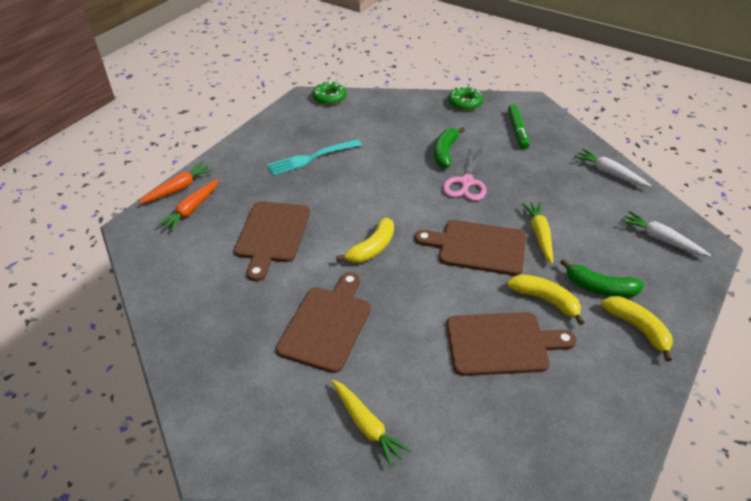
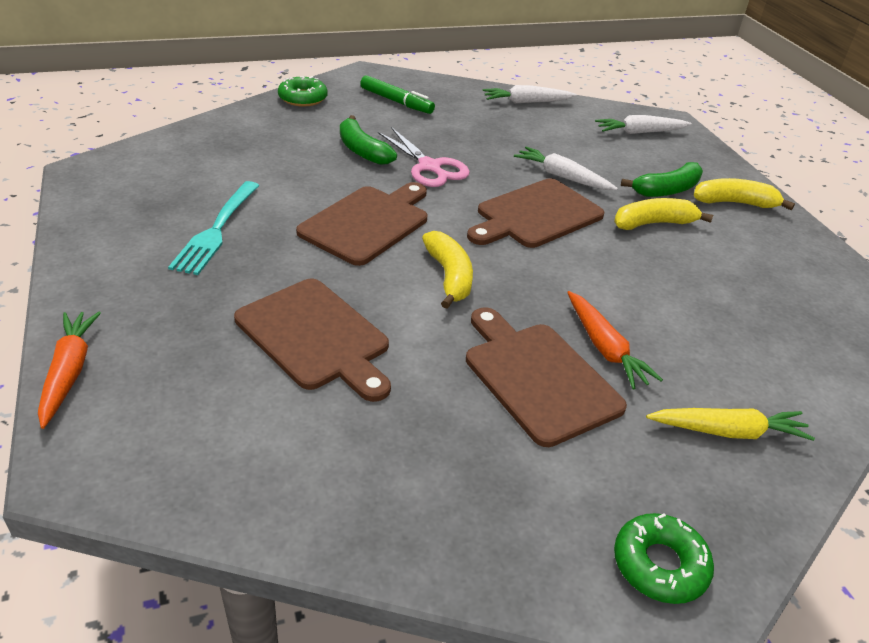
camera: 55 degrees left, 5 degrees down
(192, 209) = (143, 382): orange carrot -> orange carrot (604, 347)
(329, 97) = (124, 157): green donut -> green donut (659, 565)
(502, 343) = (687, 278): brown cutting board -> brown cutting board (368, 223)
(539, 235) = (562, 177): yellow carrot -> white carrot

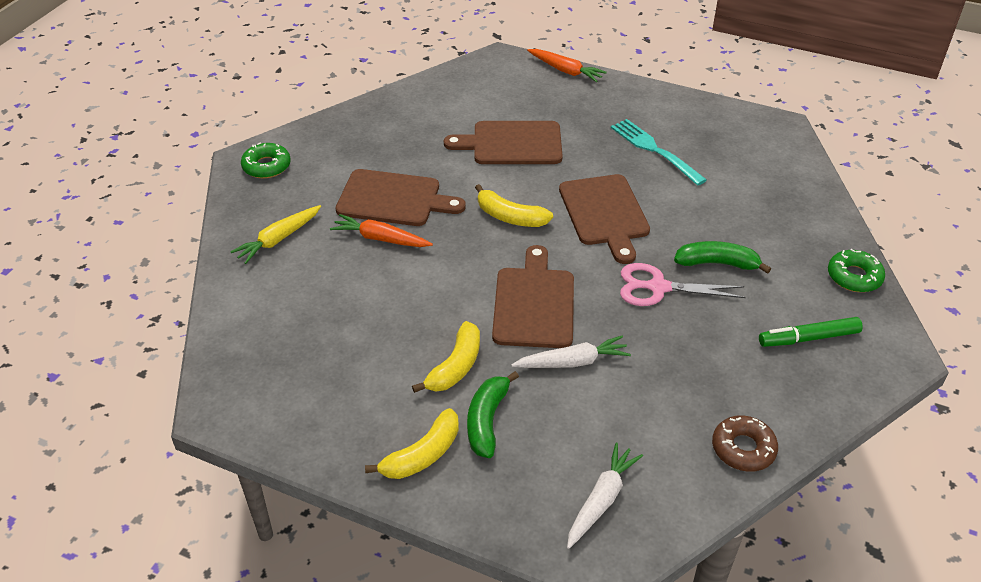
camera: 135 degrees right, 5 degrees up
(527, 102) = (743, 449): white carrot -> brown donut

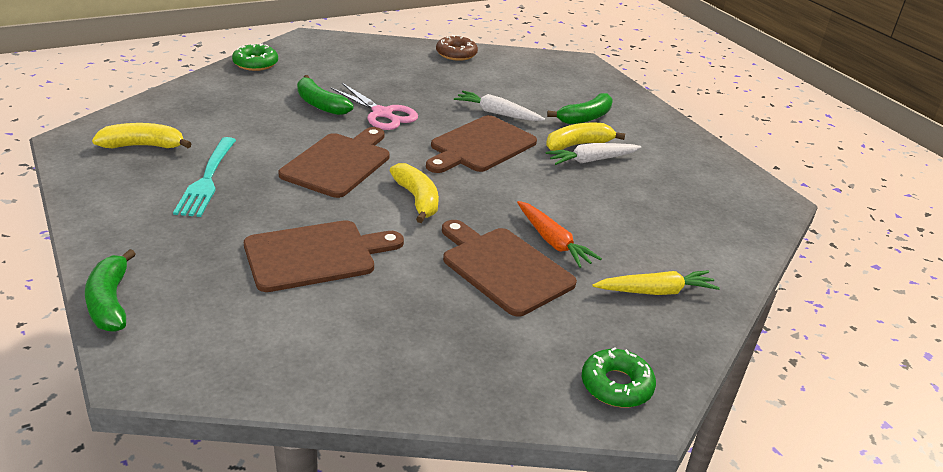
camera: 145 degrees left, 10 degrees down
(422, 455) = (641, 123): yellow banana -> yellow banana (143, 146)
(512, 143) = (315, 255): brown cutting board -> brown cutting board turned 60 degrees counterclockwise
(565, 70) = (110, 302): orange carrot -> green banana
(601, 500) = (557, 72): white carrot -> white carrot (592, 160)
(808, 338) = (341, 61): green marker -> none

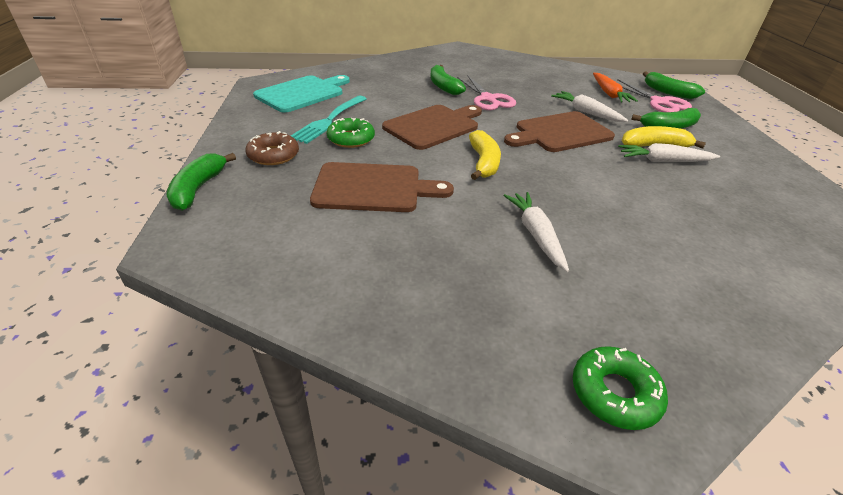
camera: 25 degrees right, 5 degrees up
(143, 146) = (302, 93): yellow banana -> turquoise cutting board
(255, 63) = (413, 57): green donut -> green donut (351, 139)
(456, 54) = (569, 69): brown donut -> brown donut (273, 155)
(503, 268) = (536, 235): brown cutting board -> white carrot
(552, 241) = (596, 221): orange carrot -> orange carrot (609, 93)
(567, 86) = (659, 102): none -> pink scissors
(571, 70) = (667, 92): none -> green banana
(655, 291) = (697, 296): yellow carrot -> none

